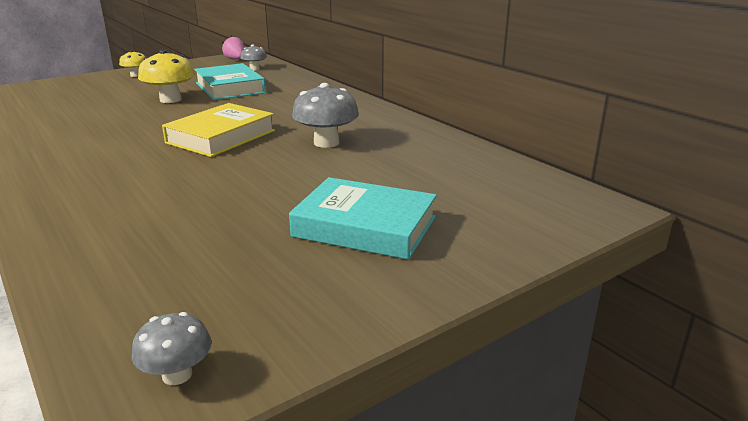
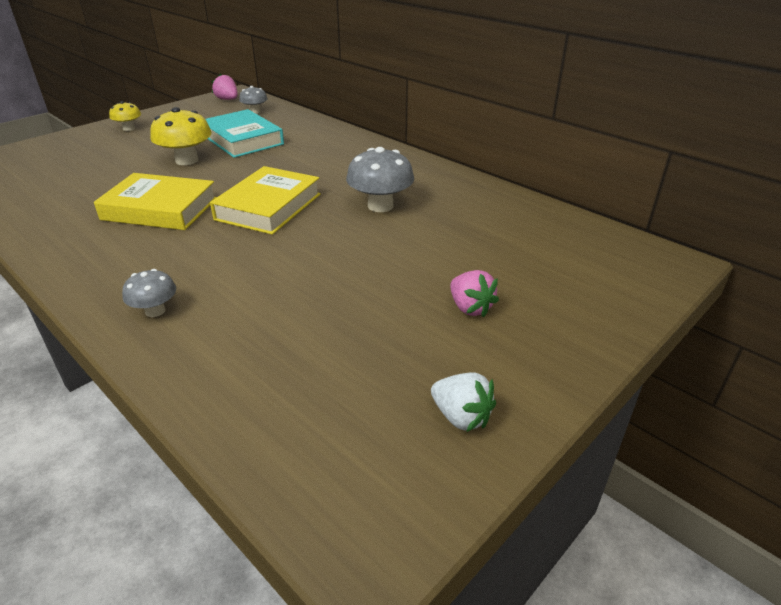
camera: 10 degrees left, 10 degrees up
(123, 132) = (160, 209): none -> yellow book
(177, 374) = (383, 504): grey mushroom -> grey mushroom (155, 311)
(300, 312) = (461, 417): none -> white strawberry
(365, 227) = (470, 308): turquoise book -> pink strawberry

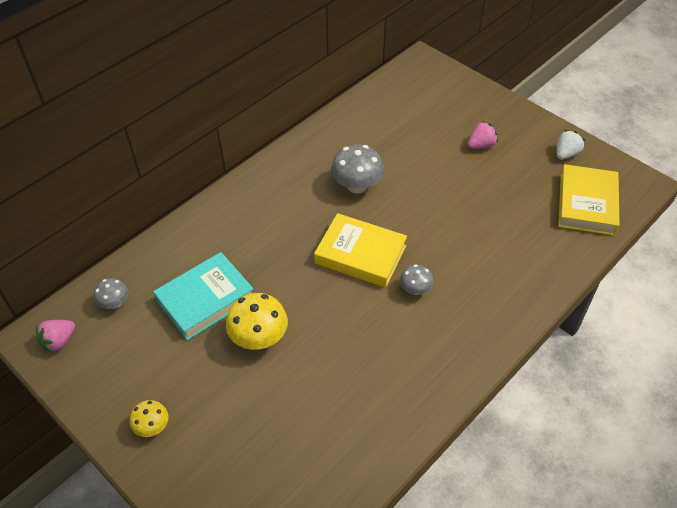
camera: 90 degrees left, 15 degrees up
(155, 311) = (510, 293): grey mushroom -> grey mushroom (415, 289)
(160, 209) = (367, 331): yellow book -> yellow book (587, 204)

